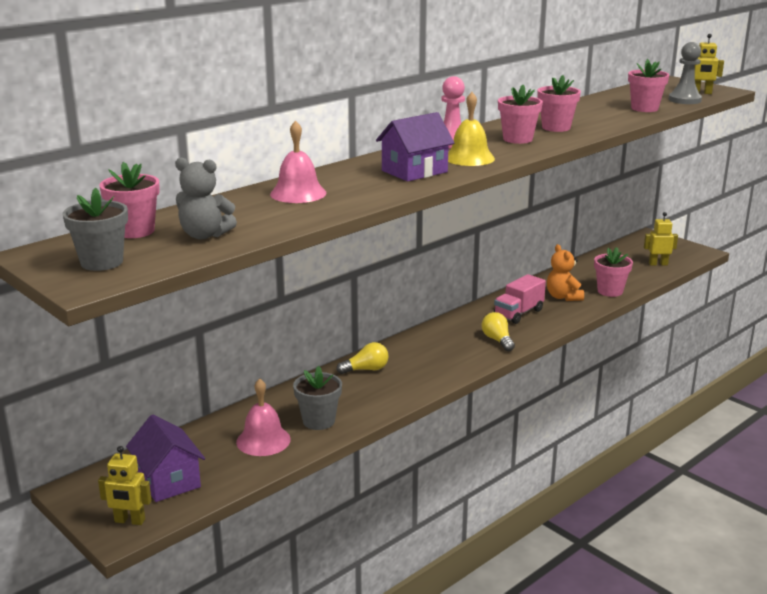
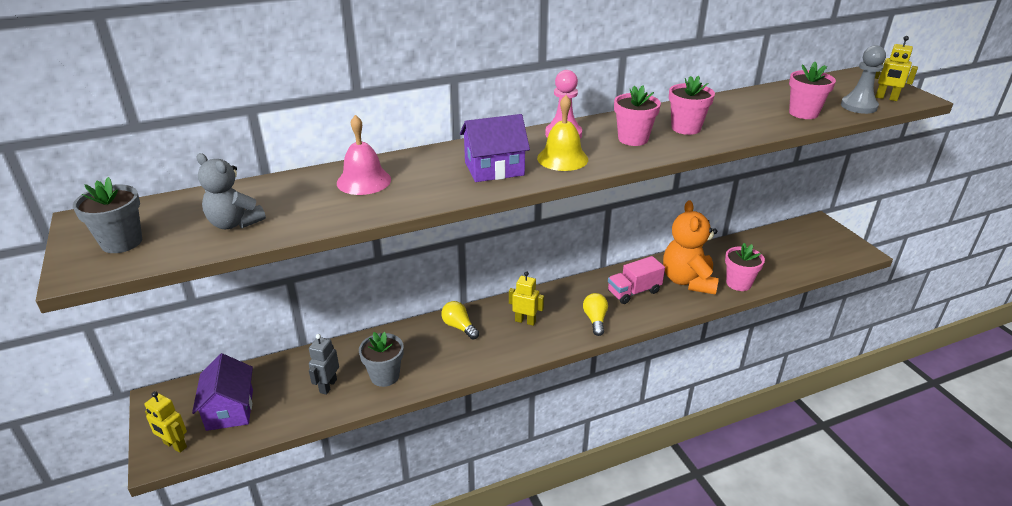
camera: 20 degrees right, 10 degrees up
(135, 231) = (186, 206): pink flower pot -> none
(263, 440) = (328, 386): pink bell -> grey robot
(366, 369) = (459, 327): yellow light bulb -> yellow light bulb turned 135 degrees counterclockwise
(563, 297) = (688, 281): orange teddy bear -> orange teddy bear, size x1.62
(658, 264) = (807, 259): yellow robot -> yellow robot (525, 321)

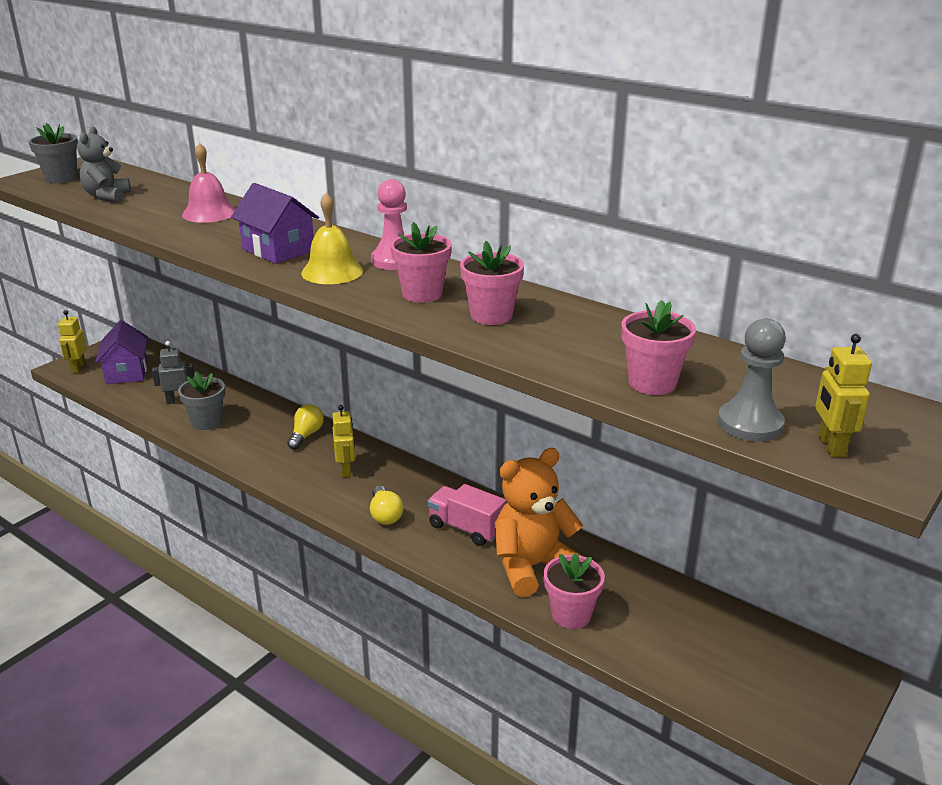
camera: 60 degrees right, 5 degrees down
(230, 409) = (127, 372): purple house -> purple house turned 60 degrees counterclockwise
(595, 320) = (385, 515): yellow light bulb -> yellow light bulb turned 105 degrees clockwise

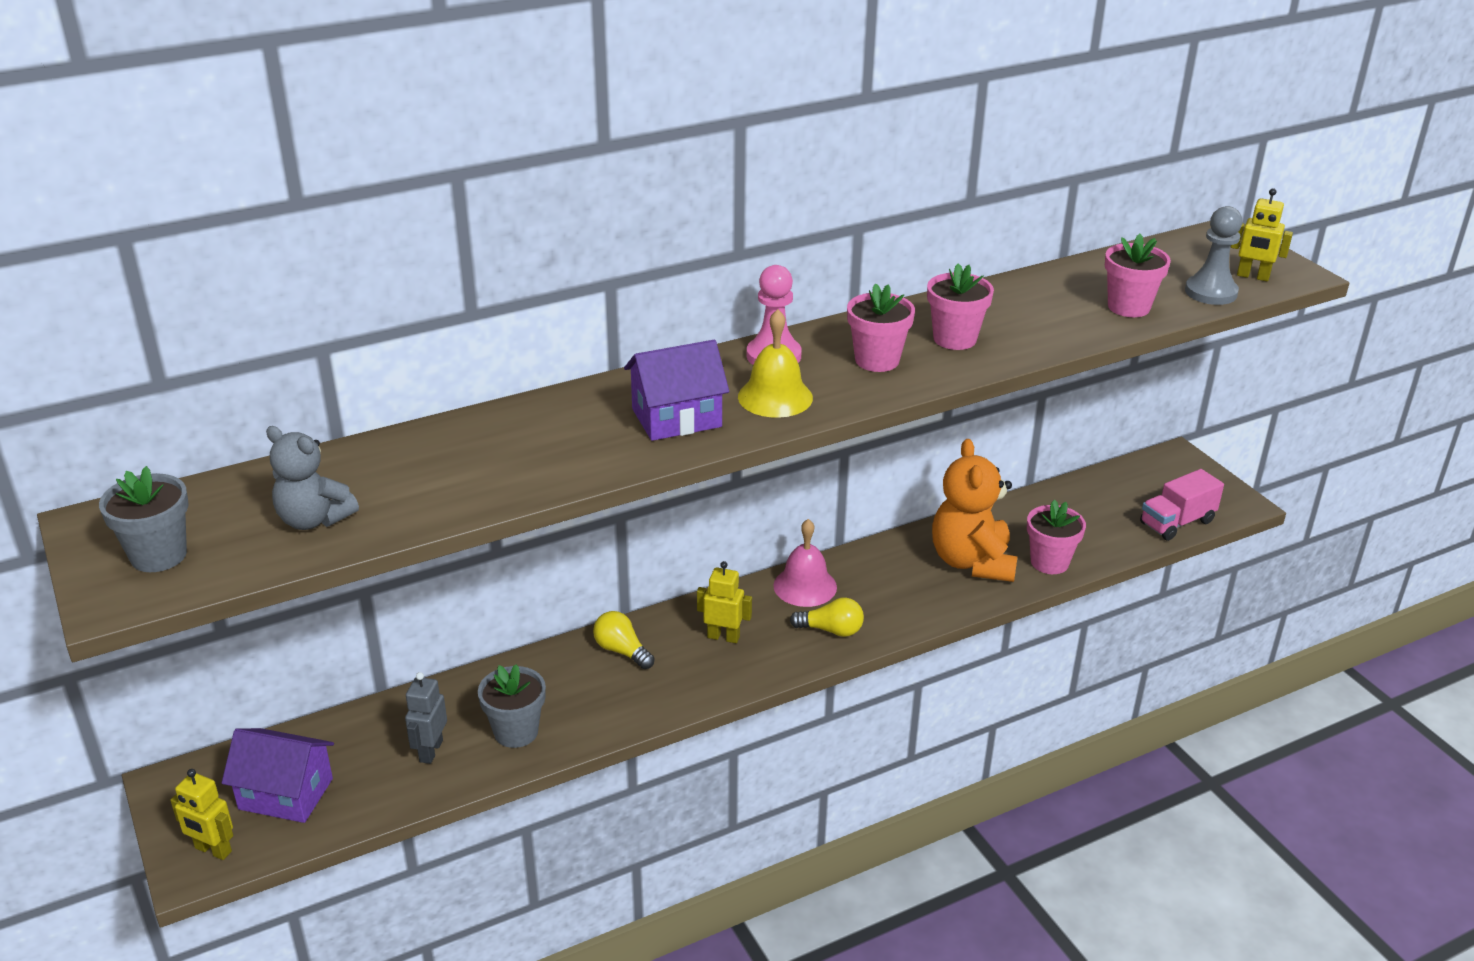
camera: 65 degrees left, 5 degrees up
(209, 213) = (487, 445): pink bell -> pink bell (805, 586)
(466, 528) = (889, 583): pink truck -> pink truck (1177, 522)

